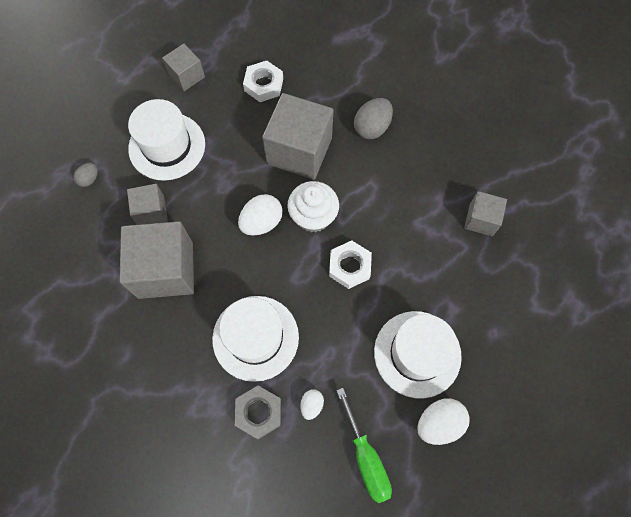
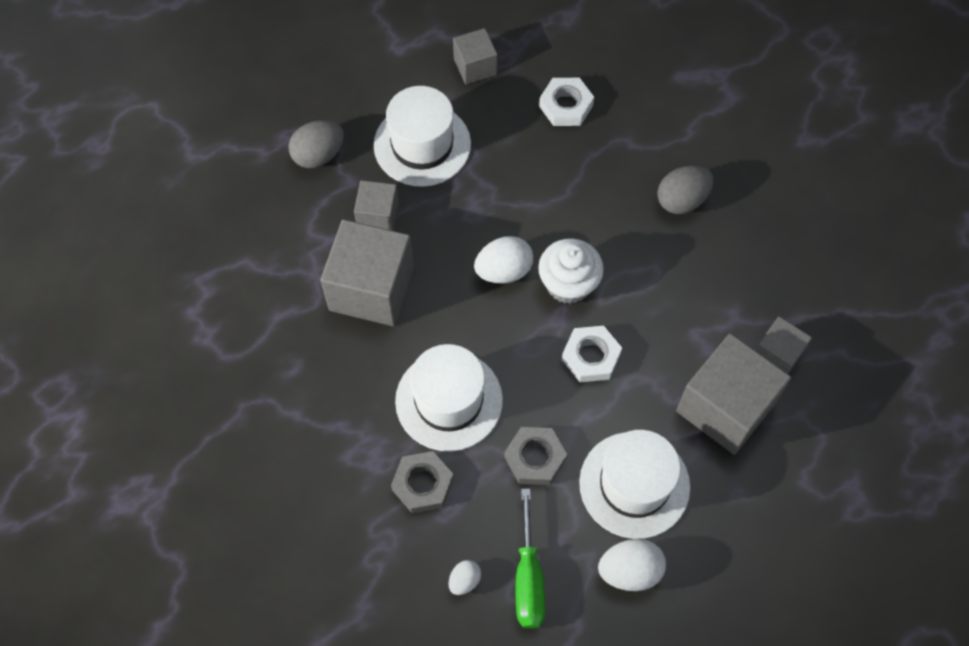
camera: 20 degrees right, 5 degrees down
(89, 179) = (318, 155): grey egg -> grey egg, size x1.78
(299, 151) = (580, 200): grey cube -> grey cube (725, 407)
(311, 405) = (487, 498): white egg -> white egg (464, 580)
(337, 360) = (535, 458): none -> grey nut

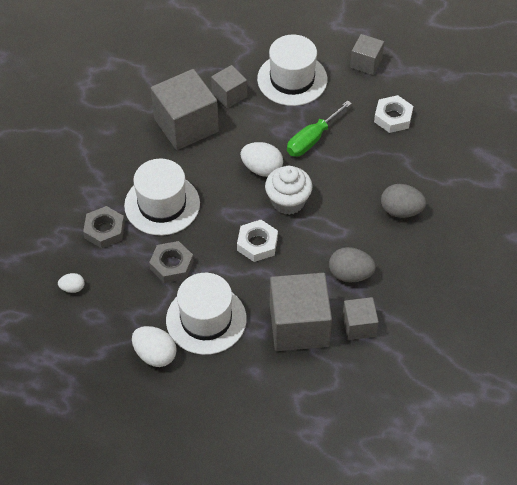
camera: 45 degrees right, 10 degrees down
(318, 155) = (234, 45): grey egg -> grey egg (350, 274)
(528, 578) = (103, 314): green screwdriver -> green screwdriver (312, 139)

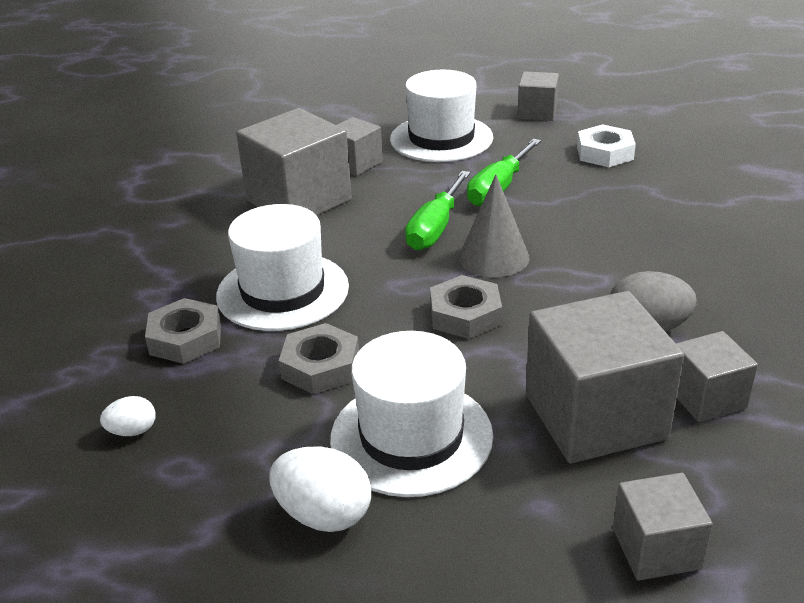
camera: 10 degrees left, 20 degrees down
(257, 244) = (465, 315): white nut -> grey nut
(262, 169) = (435, 228): white egg -> green screwdriver
(288, 201) = (494, 257): white cupcake -> grey cone
(296, 402) = (656, 548): none -> grey cube
(401, 211) = (680, 241): grey egg -> none

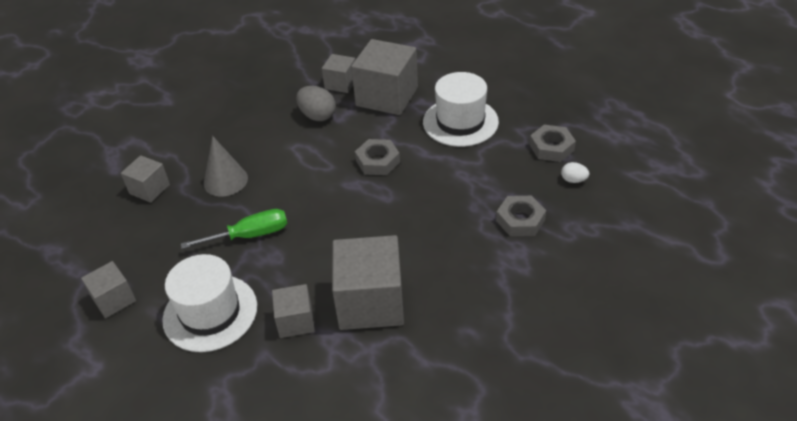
camera: 140 degrees left, 10 degrees up
(283, 291) = (447, 225): white hat -> none
(320, 366) = (468, 169): grey nut -> grey nut (551, 147)
(324, 515) = (517, 112): white egg -> none
(435, 228) = (323, 224): green screwdriver -> none
(494, 257) = (322, 186): grey cone -> grey cone (225, 180)
(604, 153) = (152, 228): white nut -> none
(656, 548) = (423, 57): grey cube -> grey cube (149, 189)

